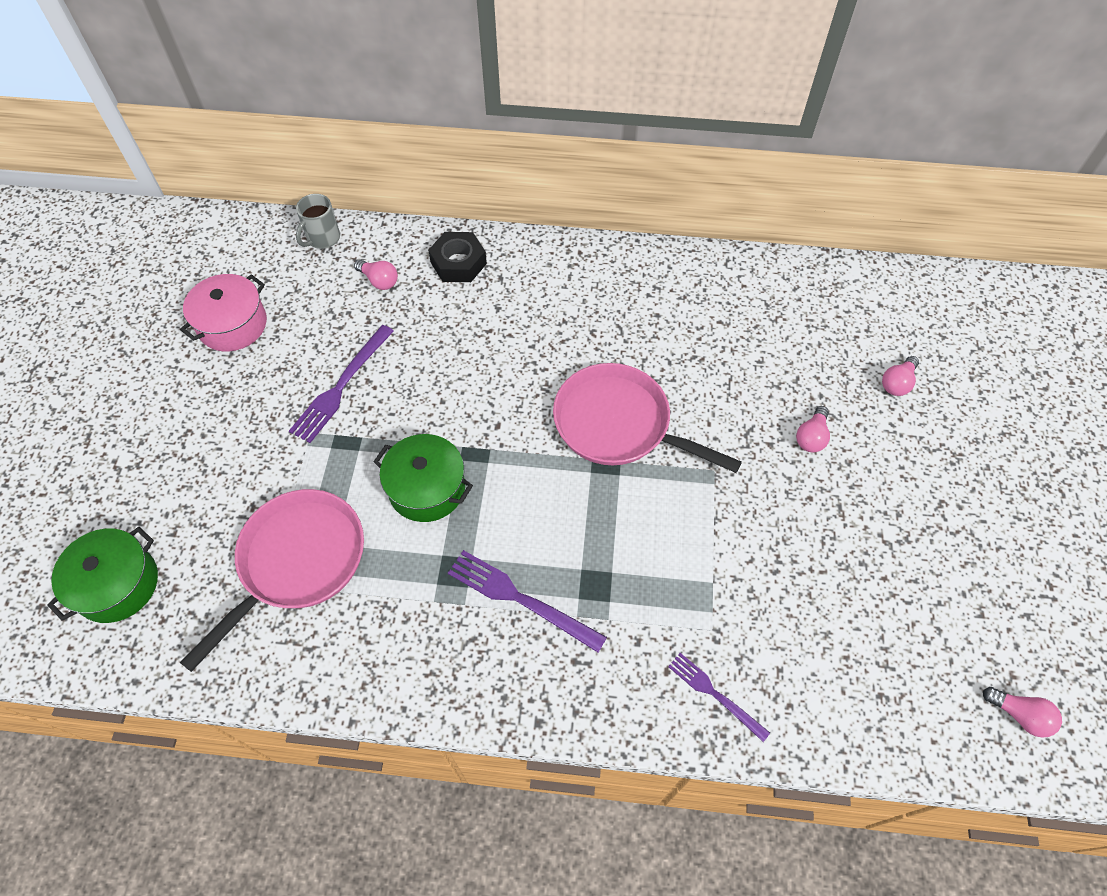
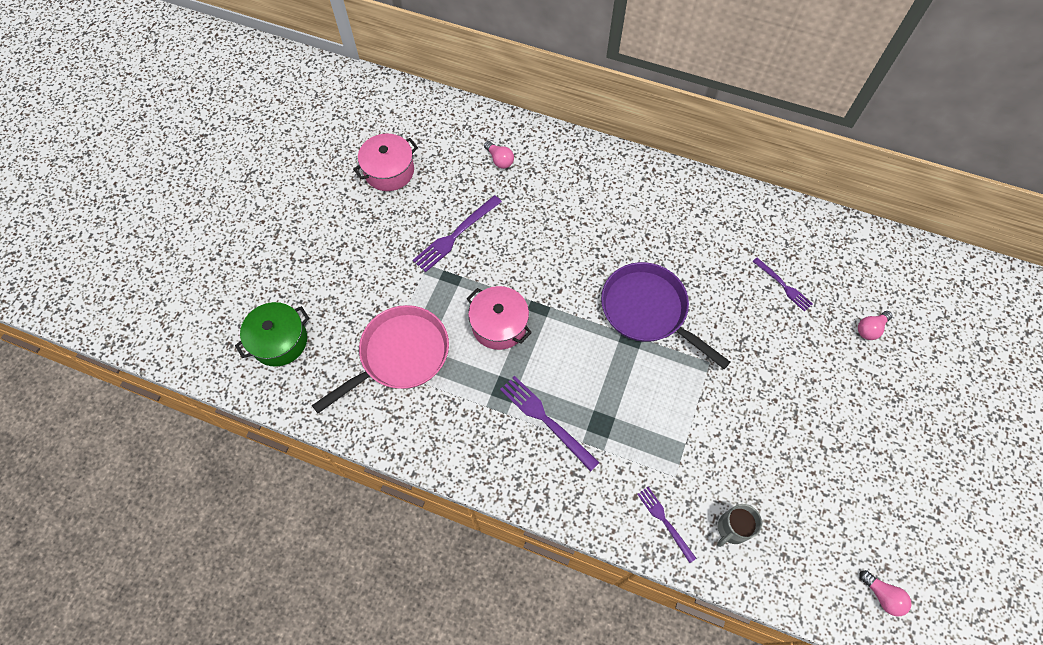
camera: 15 degrees right, 5 degrees up
(322, 238) = (465, 118): grey mug -> grey mug (732, 529)
(427, 488) = (499, 325): green pot -> pink pot
(458, 263) = (560, 158): black nut -> none
(619, 425) = (648, 311): pink pan -> purple pan
(777, 355) = (783, 285): none -> purple fork
(811, 437) = (790, 355): pink light bulb -> none

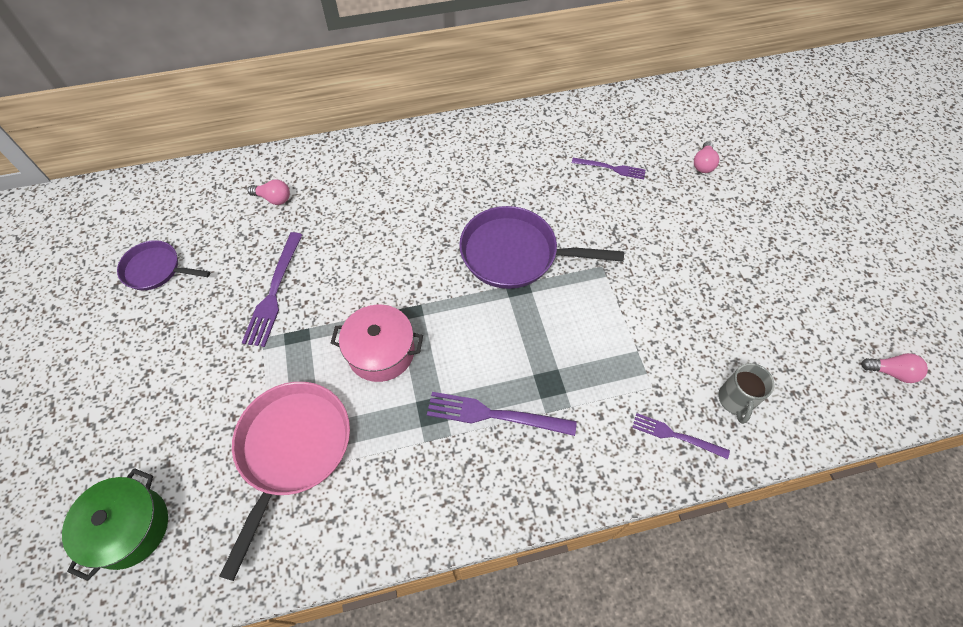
camera: 35 degrees left, 5 degrees down
(389, 171) = (156, 270): pink pot -> purple pan

